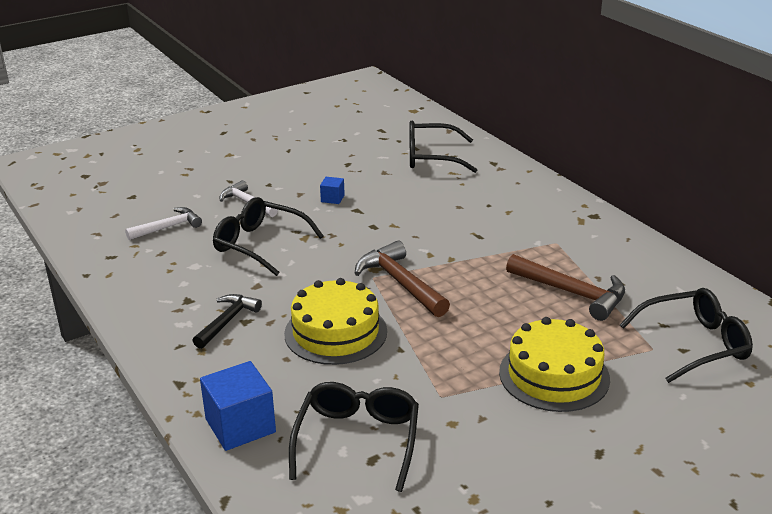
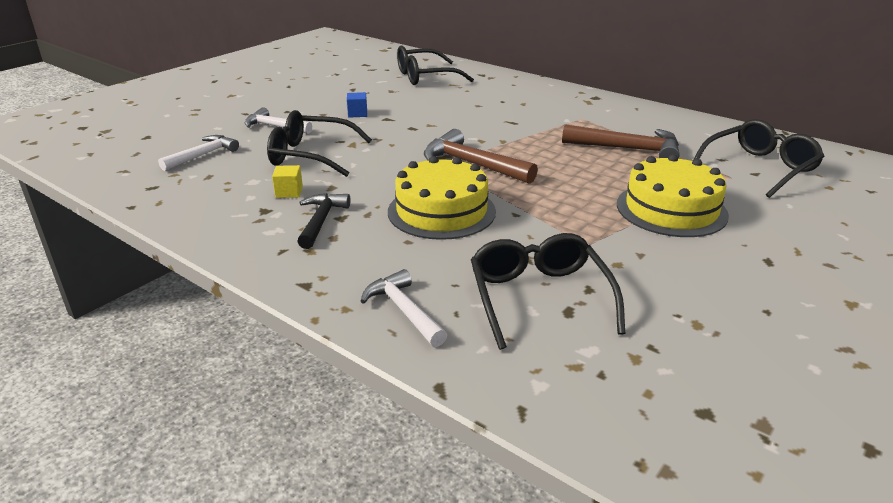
camera: 20 degrees left, 0 degrees up
(218, 284) = (289, 192): none -> yellow cube
(240, 426) = (403, 310): blue cube -> white hammer

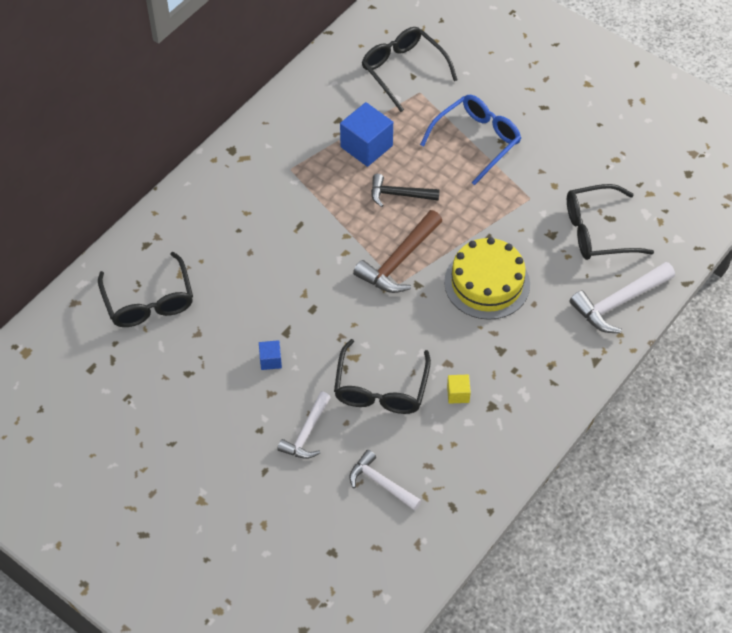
camera: 90 degrees left, 25 degrees up
(321, 220) = (507, 363): black hammer -> black hammer (399, 194)
(403, 310) = (618, 302): white hammer -> white hammer, size x1.50
(629, 149) = (366, 146): brown hammer -> blue cube
(671, 209) = (476, 141): yellow cake -> blue glasses

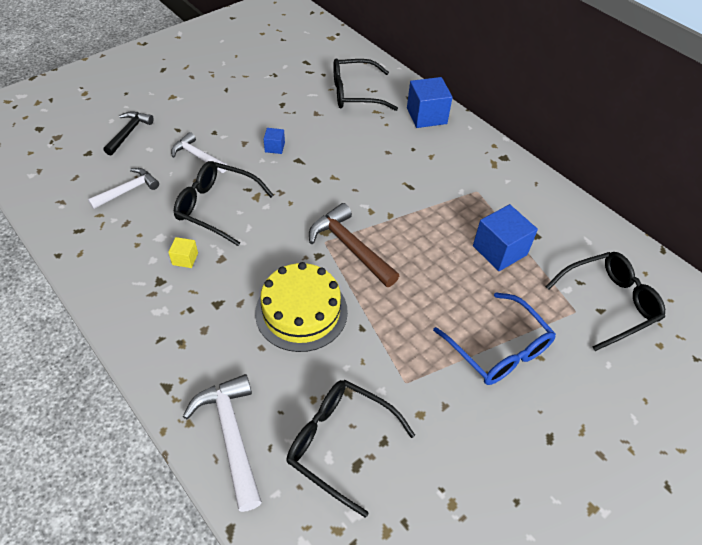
camera: 100 degrees right, 5 degrees down
(176, 224) = (426, 116): none -> blue cube
(399, 194) = (432, 263): black hammer -> black hammer (129, 132)
(597, 231) = (340, 443): black glasses -> black glasses turned 60 degrees counterclockwise

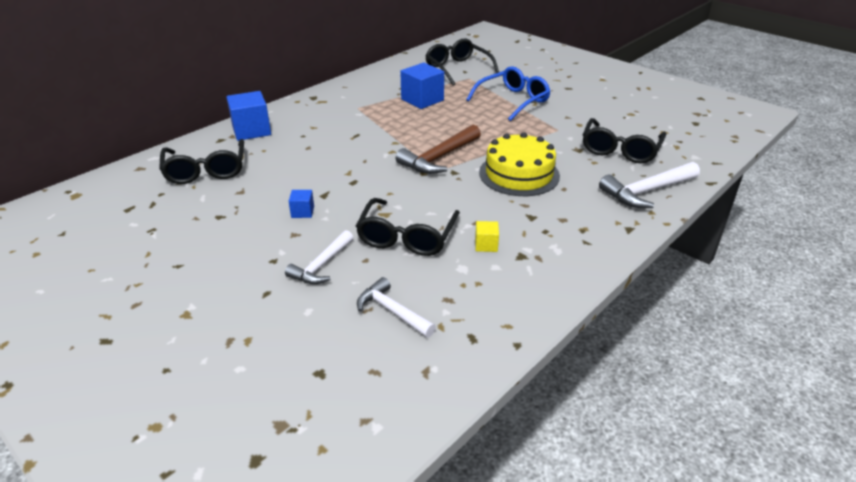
camera: 95 degrees left, 15 degrees down
(129, 132) = (272, 340): black hammer -> none

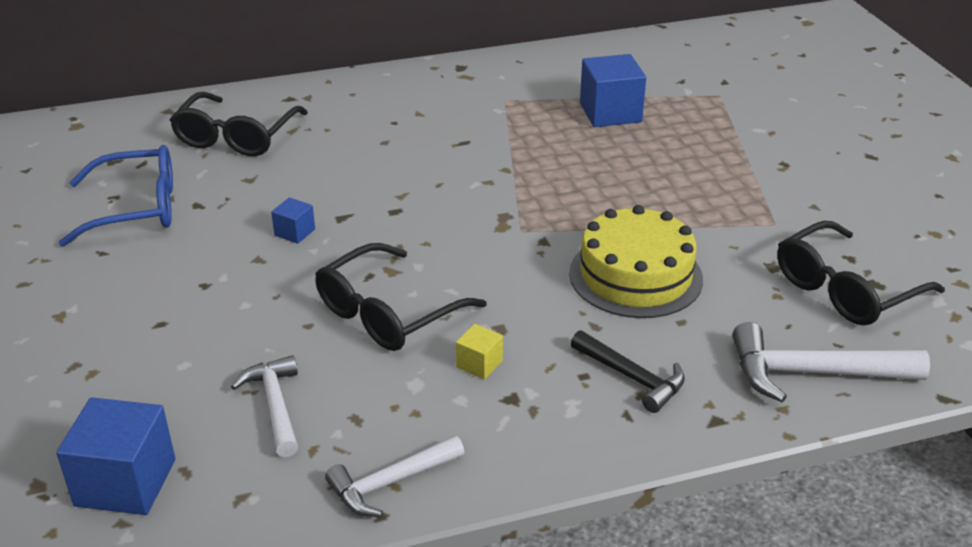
camera: 30 degrees right, 0 degrees up
(251, 130) = (337, 96): blue cube -> blue cube (125, 482)
(321, 265) = (250, 313): white hammer -> white hammer (390, 483)
(439, 158) = (543, 212): brown hammer -> none
(458, 69) = (717, 75): black glasses -> none
(513, 101) = (751, 153): blue glasses -> blue glasses (136, 208)
(570, 223) = (632, 378): none -> black hammer

